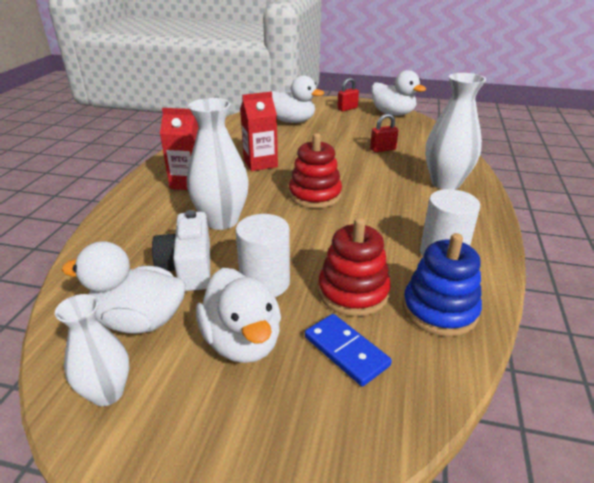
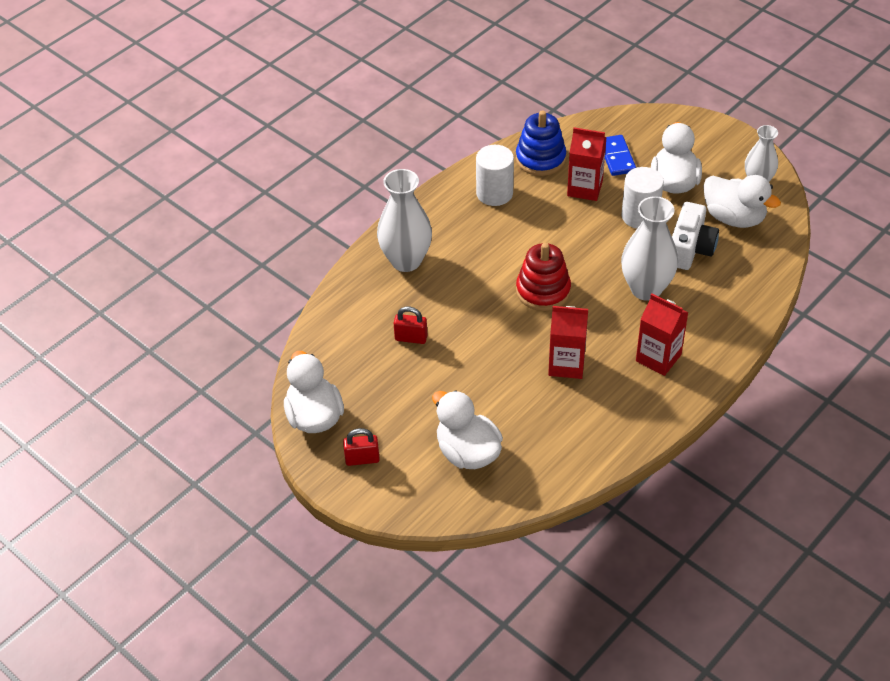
camera: 150 degrees left, 15 degrees up
(353, 292) = (585, 188): red stacking toy -> red carton

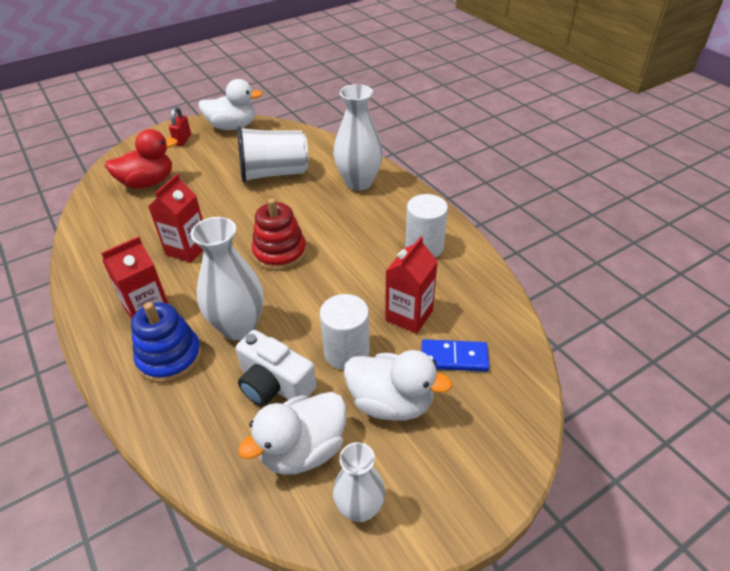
camera: 105 degrees right, 5 degrees down
(411, 338) = (274, 173): red padlock -> white cup
(467, 452) = (148, 183): white duck -> red duck
(540, 159) = (468, 290): blue stacking toy -> blue stacking toy (170, 357)

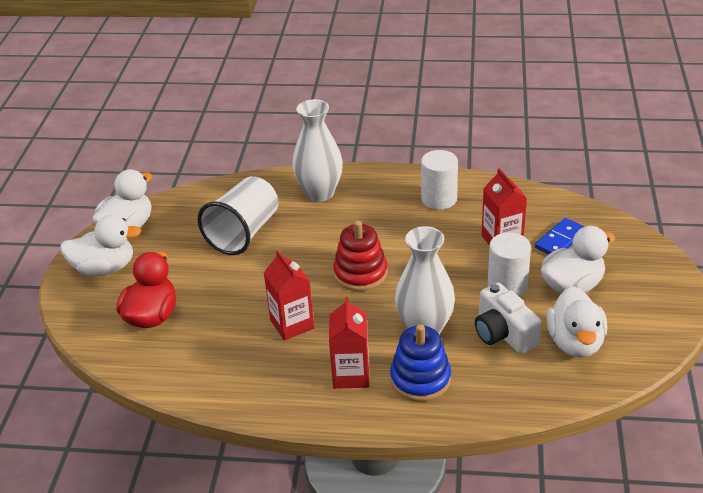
camera: 50 degrees left, 5 degrees down
(182, 140) = (105, 268): red padlock -> white duck
(274, 384) = (503, 333): white camera -> white camera turned 75 degrees clockwise
(359, 508) = (641, 336): white vase -> none

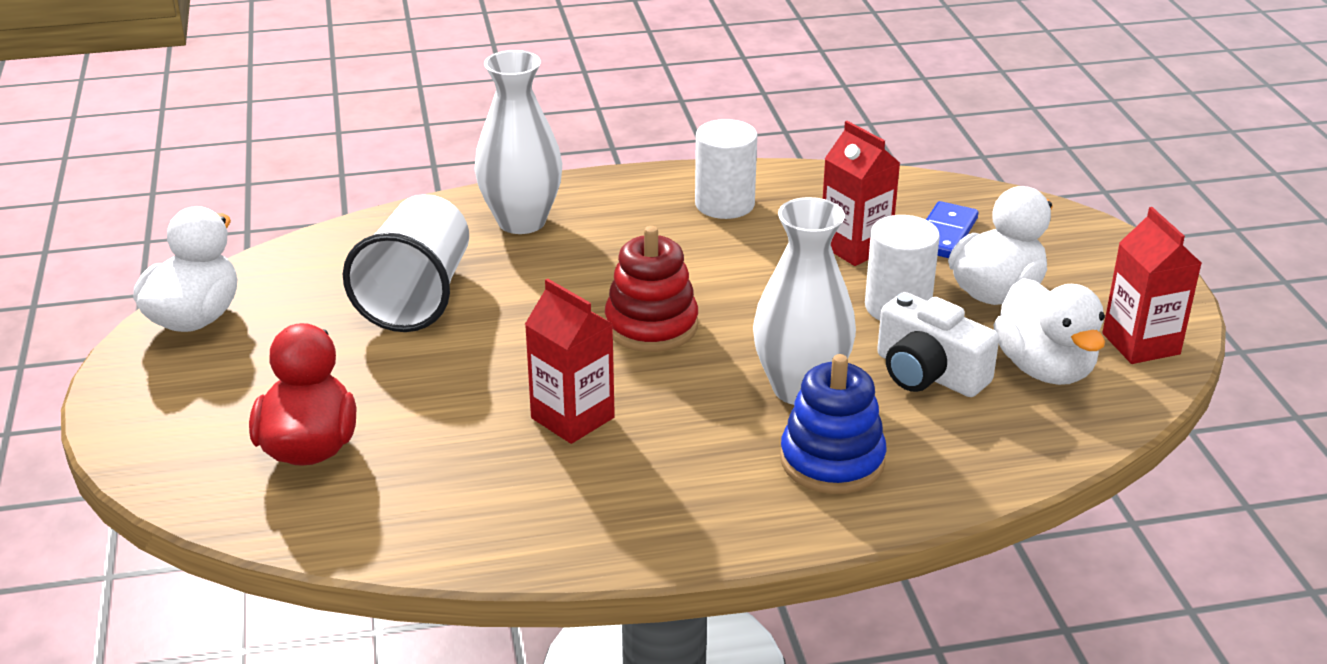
camera: 20 degrees left, 5 degrees down
(105, 268) = (181, 387): white duck -> none
(351, 375) = (713, 475): red carton -> red carton (1141, 344)

